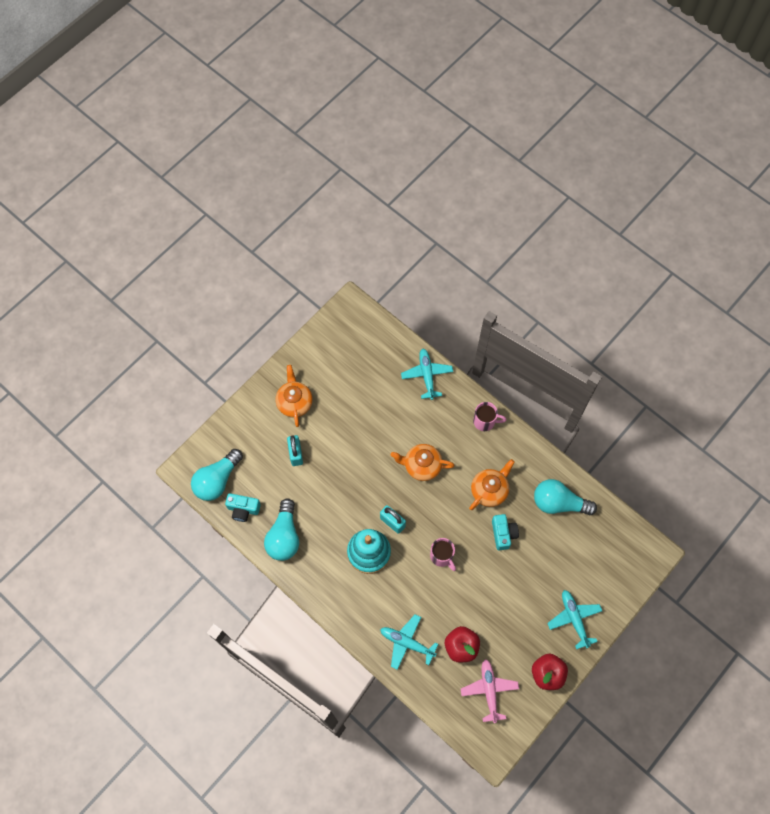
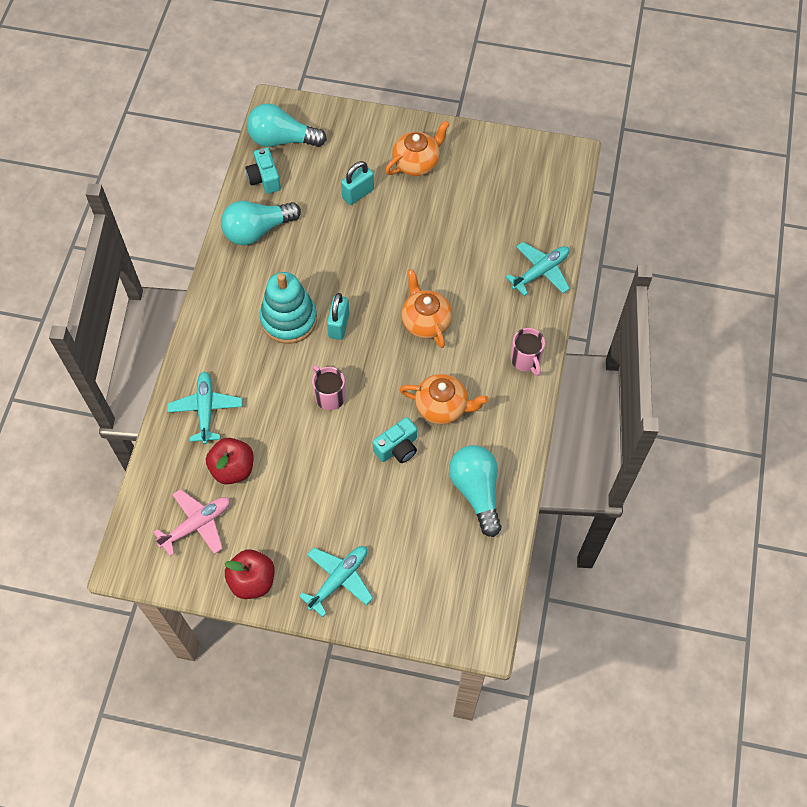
camera: 60 degrees right, 5 degrees down
(442, 556) = (329, 396): pink mug -> pink mug turned 120 degrees clockwise

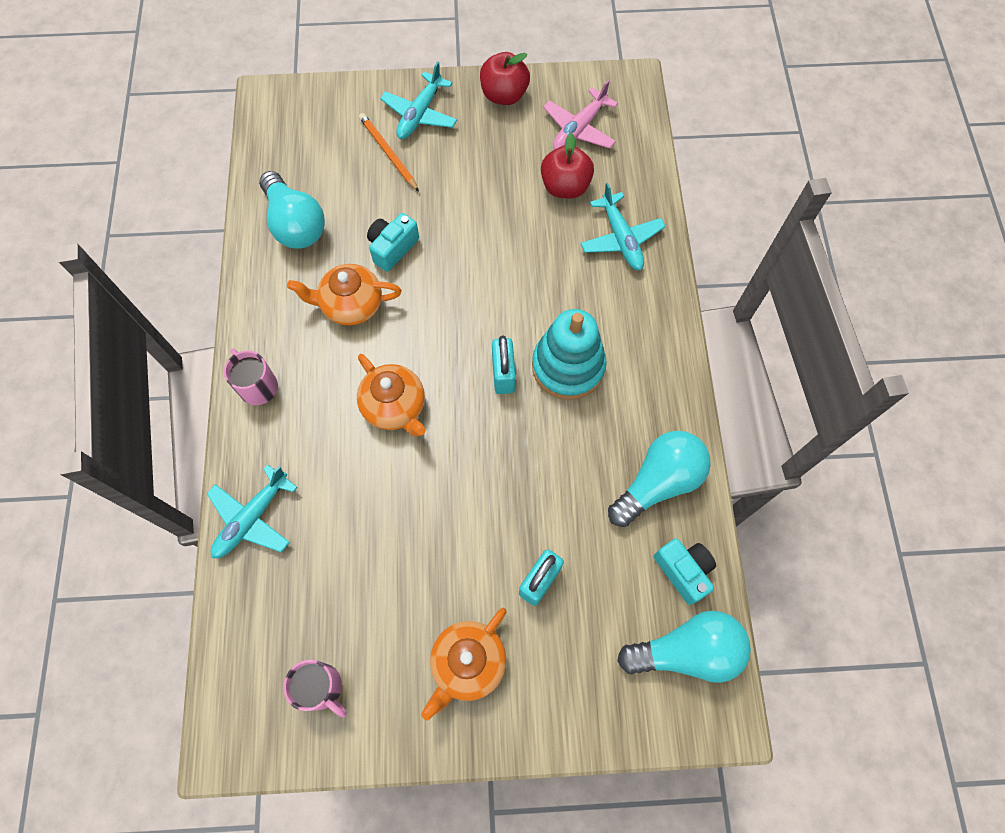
camera: 165 degrees right, 5 degrees up
(329, 396) = (487, 286): pink mug -> pink mug (321, 688)
(379, 543) = (388, 153): none -> orange pencil

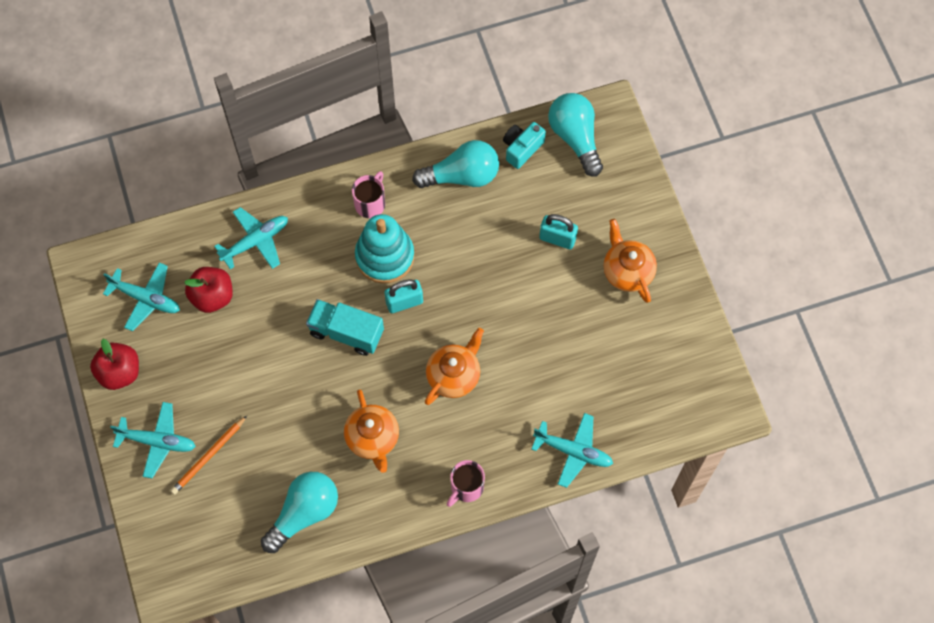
camera: 105 degrees left, 0 degrees up
(321, 688) = (674, 361): pink mug -> pink mug (370, 203)
(392, 248) = (309, 421): turquoise camera -> none
(467, 663) = (627, 271): orange teapot -> orange teapot turned 135 degrees counterclockwise
(484, 305) = (346, 332): none -> turquoise truck
(579, 129) = (146, 299): pink plane -> turquoise plane
(658, 482) = (462, 176): turquoise light bulb -> turquoise light bulb turned 135 degrees clockwise

